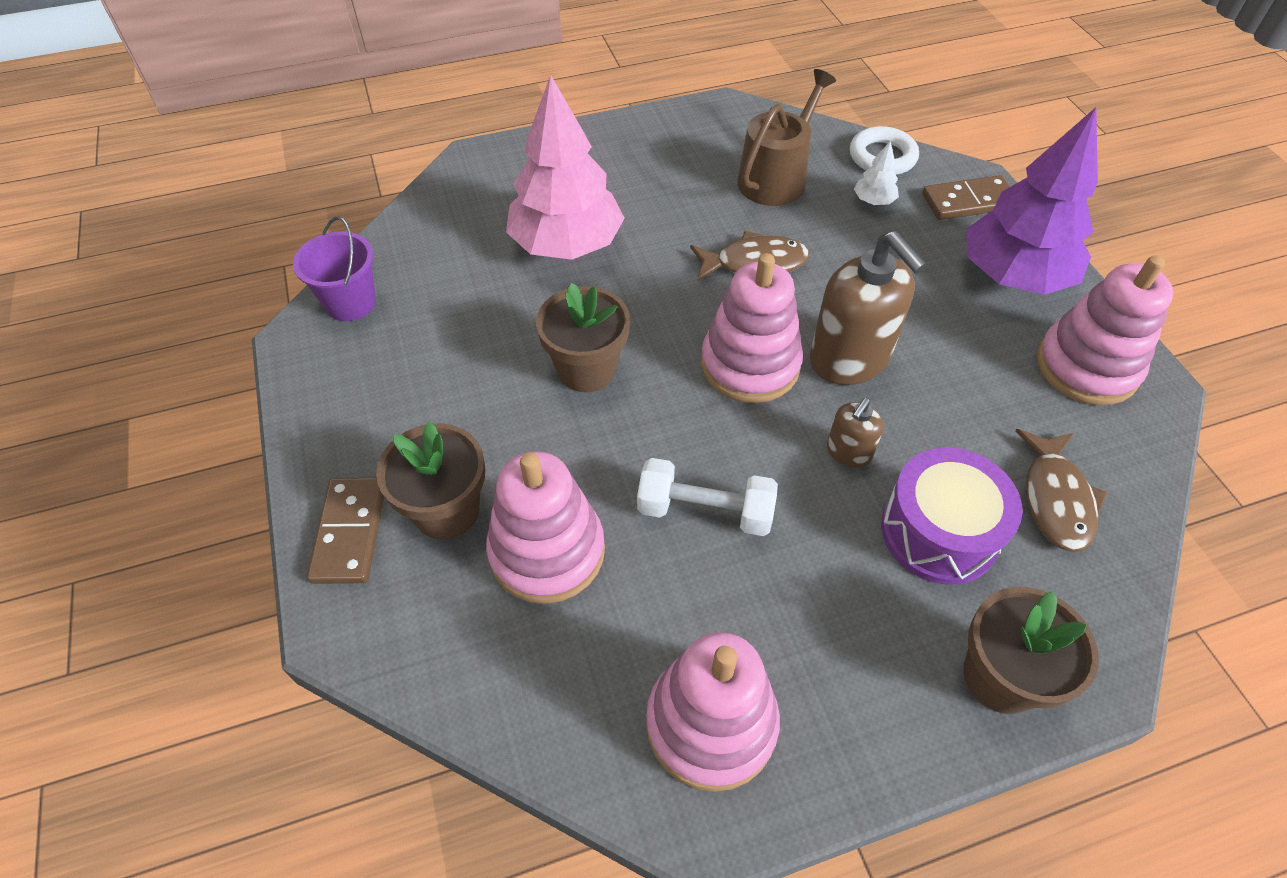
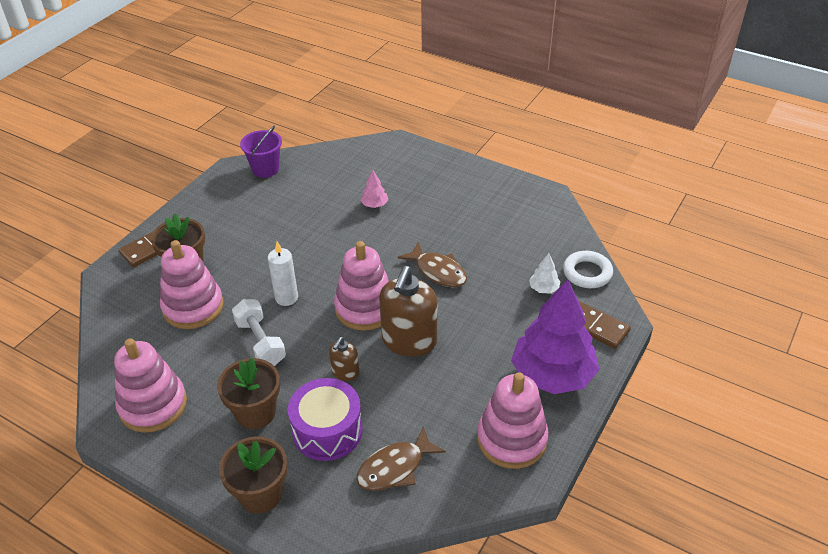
camera: 50 degrees right, 10 degrees down
(567, 244) = (374, 205): pink tree -> pink tree, size x0.40
(587, 369) = (303, 258): brown flower pot -> brown flower pot (255, 412)
(646, 432) = (286, 298): none -> white candle
(776, 177) = (514, 243): brown watering can -> none
(848, 452) = (345, 372): brown soap dispenser -> brown soap dispenser turned 60 degrees counterclockwise

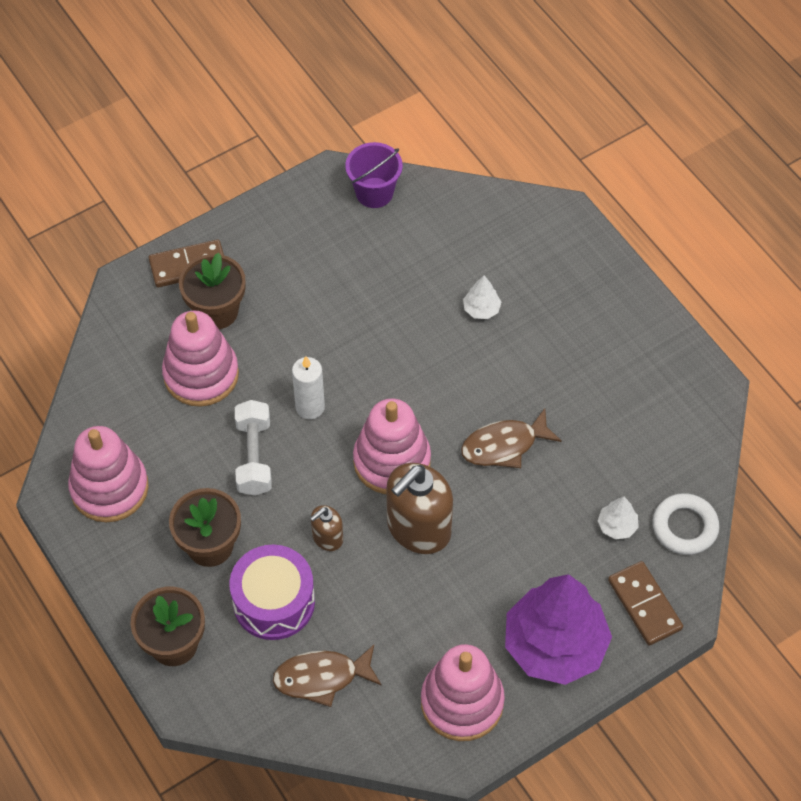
camera: 25 degrees right, 15 degrees up
(374, 205) = (481, 309): pink tree -> white tree
(438, 271) = (504, 445): brown fish -> brown fish turned 90 degrees clockwise

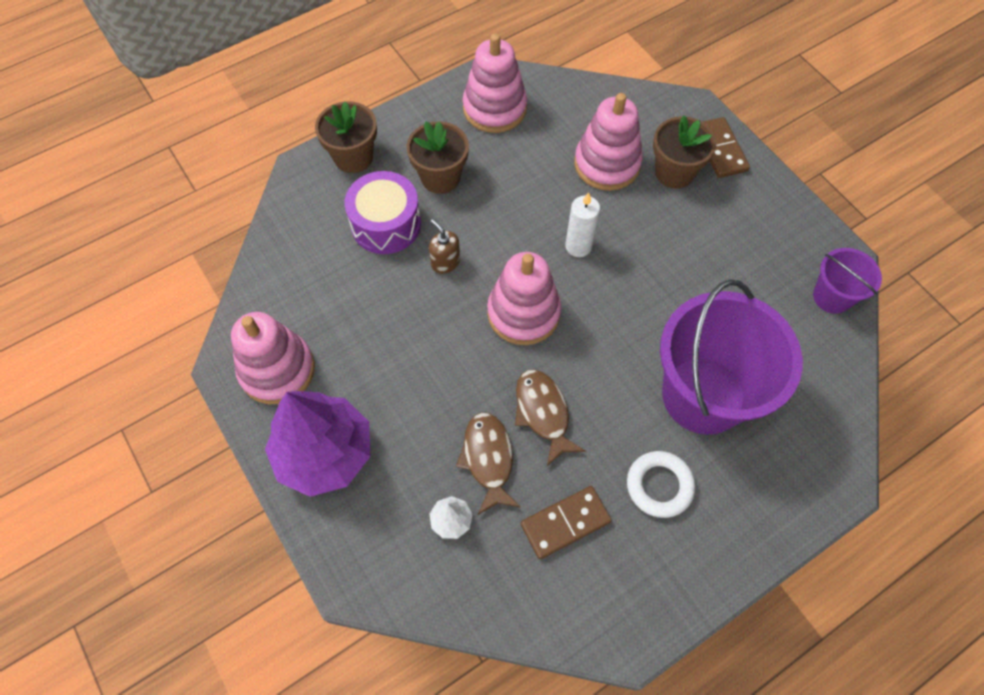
camera: 90 degrees right, 5 degrees up
(254, 456) = (526, 205): white dumbbell -> none
(322, 677) = (313, 260): brown fish -> brown fish (488, 459)
(418, 528) = (453, 335): brown soap dispenser -> none
(481, 309) = (703, 395): white tree -> purple bucket
(645, 605) = (361, 543): brown domino -> brown domino (565, 523)
(684, 527) = (448, 593): white ring -> white ring (659, 485)

